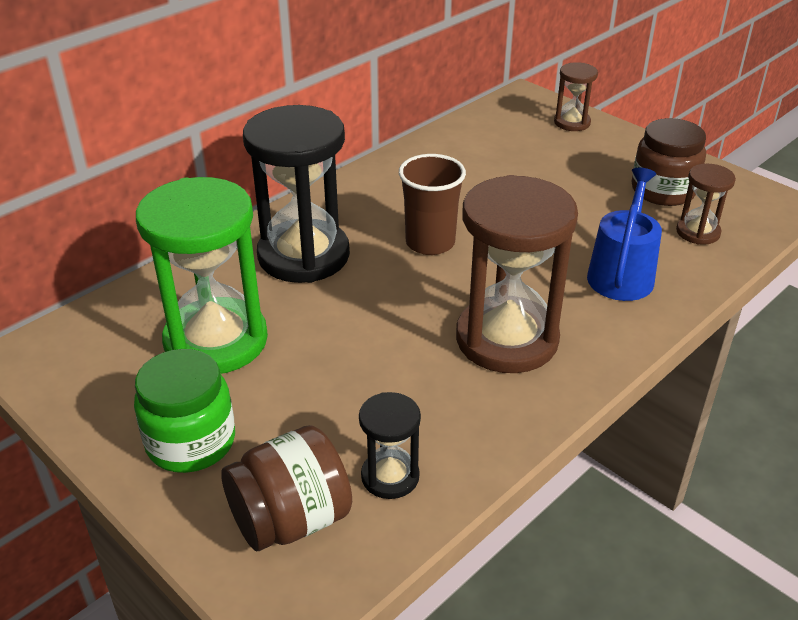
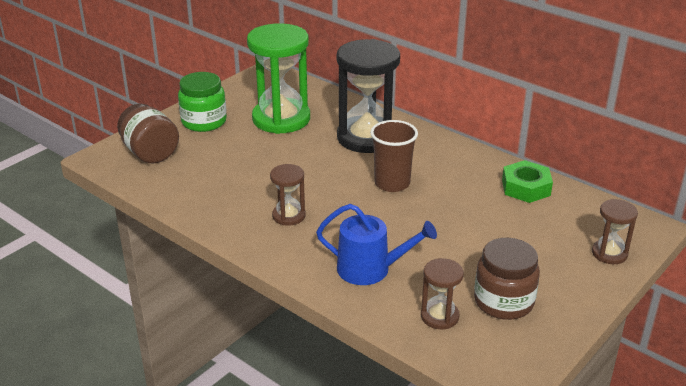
camera: 85 degrees right, 5 degrees down
(390, 476) = (174, 179): black hourglass -> none
(448, 150) = (526, 187): none -> green nut
(507, 339) = (289, 216): brown hourglass -> brown hourglass, size x0.48

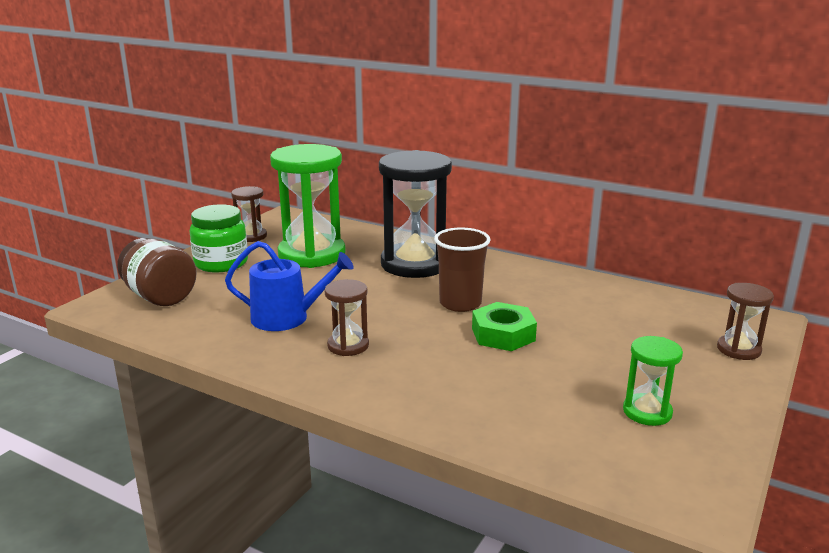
camera: 10 degrees left, 10 degrees down
(370, 269) = (469, 393): blue watering can -> blue watering can (287, 318)
(439, 316) = (577, 437): brown hourglass -> brown hourglass (251, 236)
(503, 302) = (647, 412): brown jar -> green hourglass
(526, 187) = (611, 295): green nut -> green nut (503, 334)

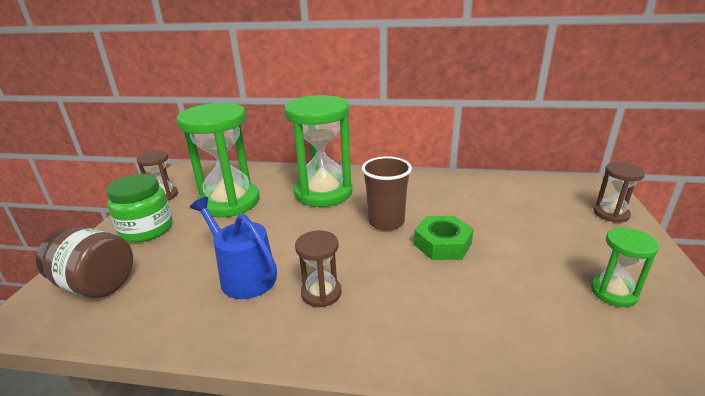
camera: 20 degrees left, 5 degrees up
(287, 318) = (244, 276): blue watering can -> blue watering can turned 120 degrees counterclockwise
(415, 264) = (323, 192): black hourglass -> green hourglass

